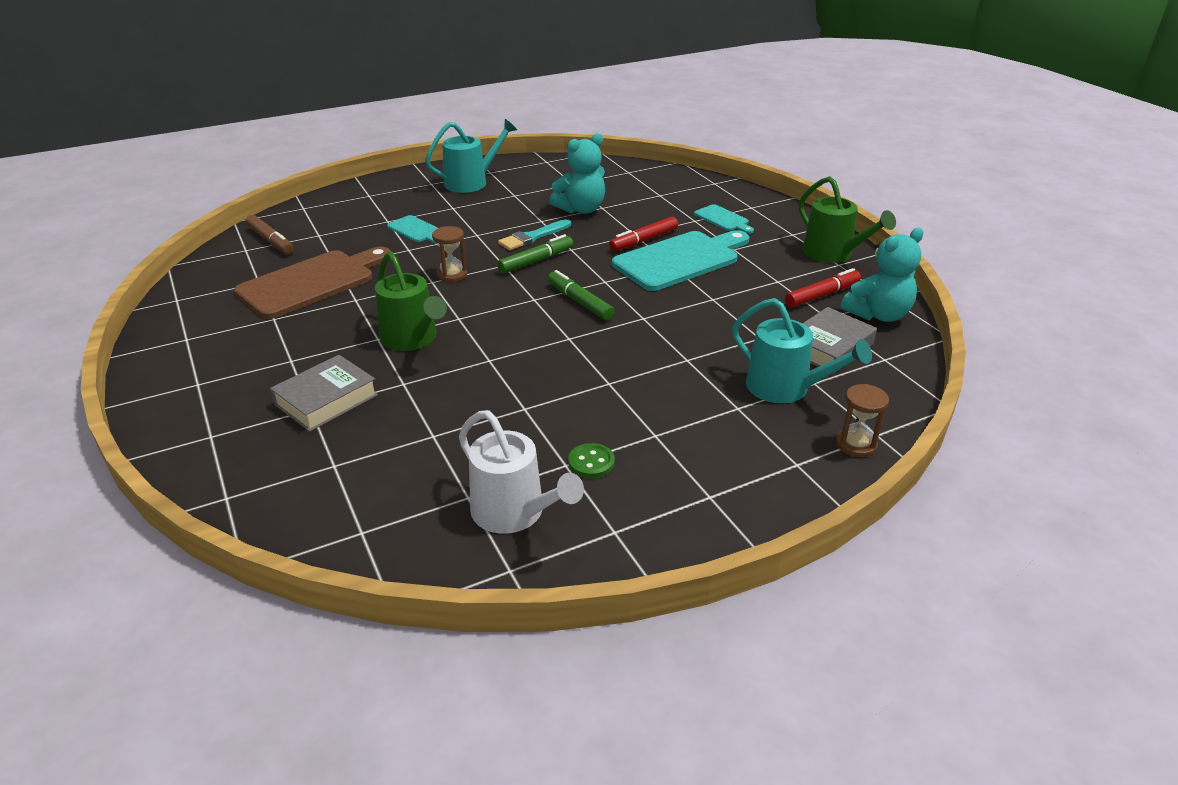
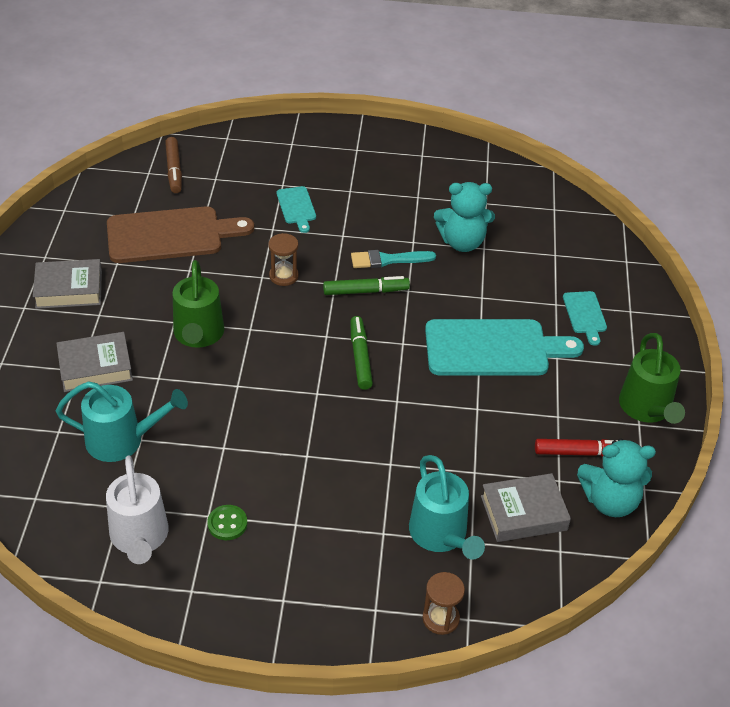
camera: 30 degrees right, 10 degrees up
(238, 353) = (69, 289): none -> grey book
(471, 182) = (393, 163): turquoise watering can -> turquoise watering can (122, 440)
(643, 240) = (482, 309): red marker -> none

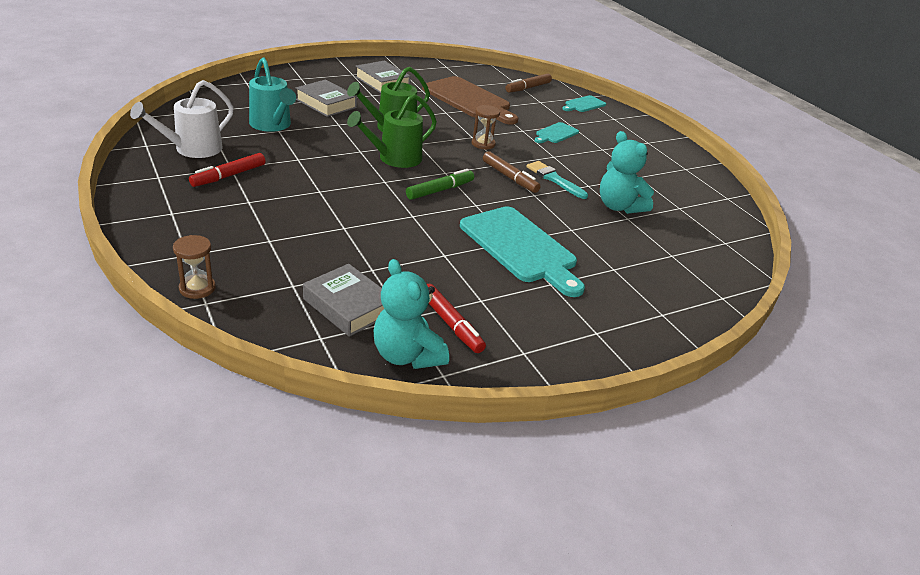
camera: 55 degrees right, 10 degrees down
(227, 523) = (228, 176): green button -> red marker
(366, 291) = (509, 177): green marker -> brown marker
(441, 535) = (288, 268): turquoise watering can -> none
(585, 315) = (622, 288): turquoise cutting board -> turquoise cutting board (584, 104)
(647, 409) = (549, 354): green watering can -> green watering can (394, 159)

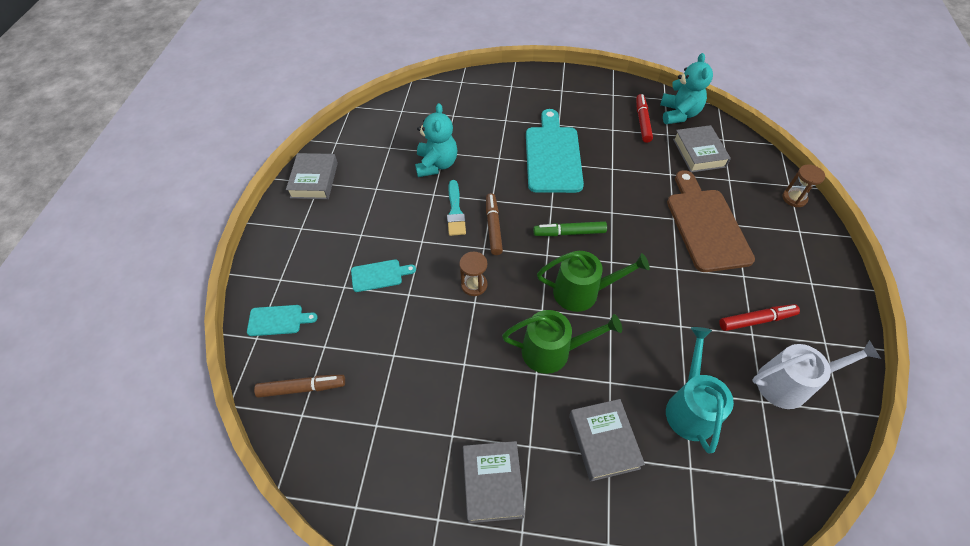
camera: 140 degrees left, 20 degrees up
(469, 100) = (410, 384): brown cutting board -> brown cutting board (706, 225)
(692, 169) = (314, 180): none -> grey book

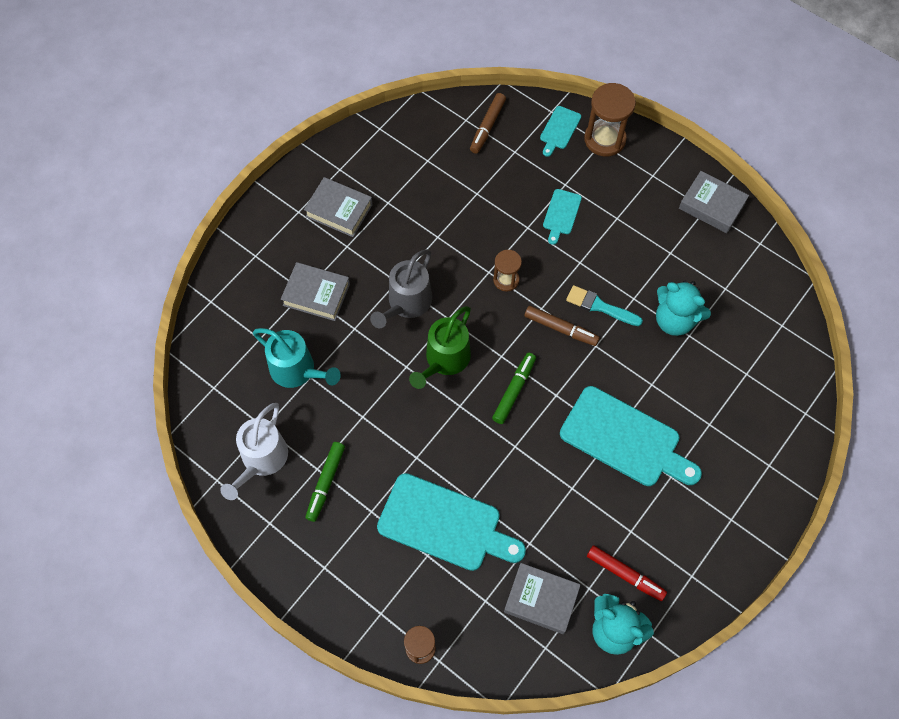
camera: 120 degrees right, 10 degrees up
(274, 278) = (604, 139): none -> brown hourglass
(553, 351) = (406, 304): green watering can -> grey watering can
(706, 225) = (445, 524): brown cutting board -> turquoise cutting board
(756, 320) = (325, 483): red marker -> green marker

